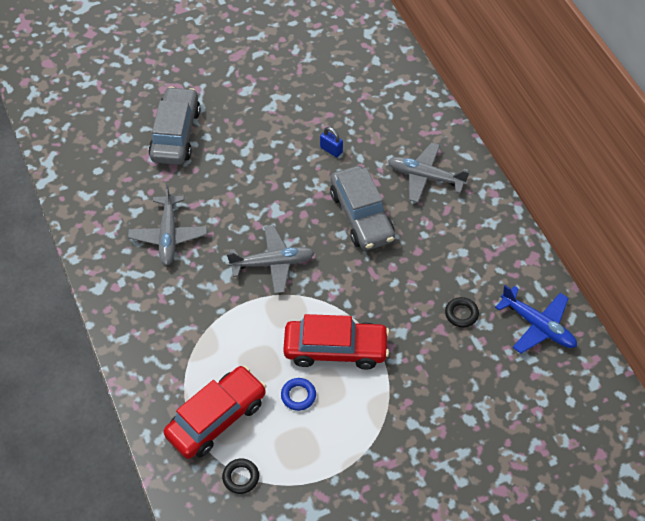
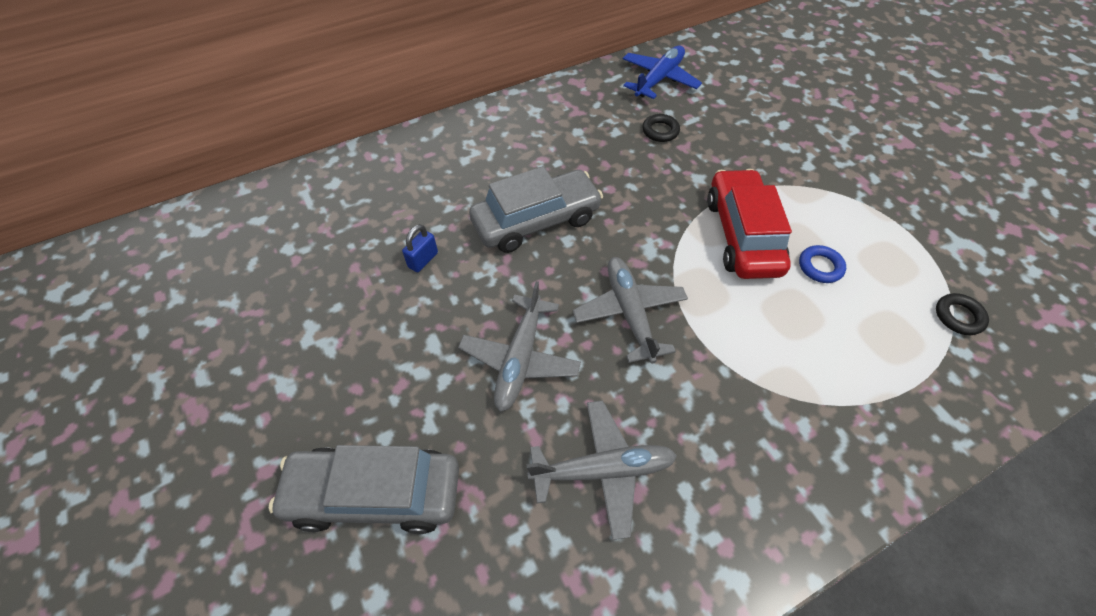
camera: 95 degrees left, 0 degrees up
(216, 418) = (893, 354): red car -> none
(425, 177) = (470, 163): grey plane -> grey plane (520, 359)

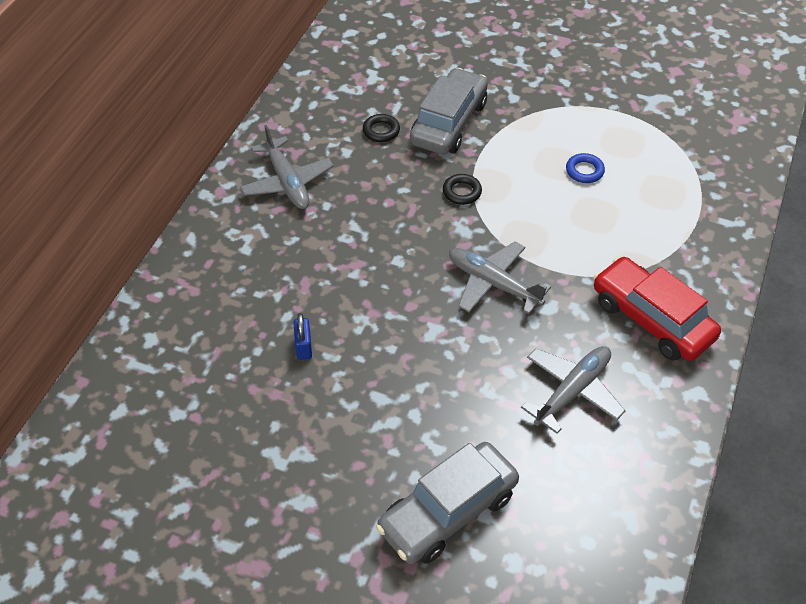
camera: 40 degrees left, 5 degrees down
(520, 359) = (451, 364): grey plane -> grey plane (287, 182)
(536, 221) = (359, 261): grey car -> grey car (449, 123)
(659, 79) = (335, 84): blue plane -> none
(742, 235) = (516, 179): red car -> red car (652, 319)
(958, 316) = (689, 153): black ring -> black ring (462, 192)

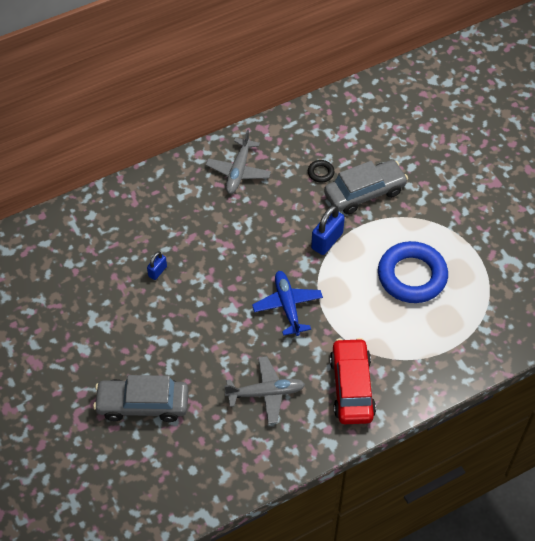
camera: 40 degrees right, 5 degrees up
(462, 192) = (327, 241): black ring -> blue padlock
(493, 283) = (287, 306): grey plane -> blue plane
(584, 171) = (412, 276): blue ring -> blue ring, size x2.45

